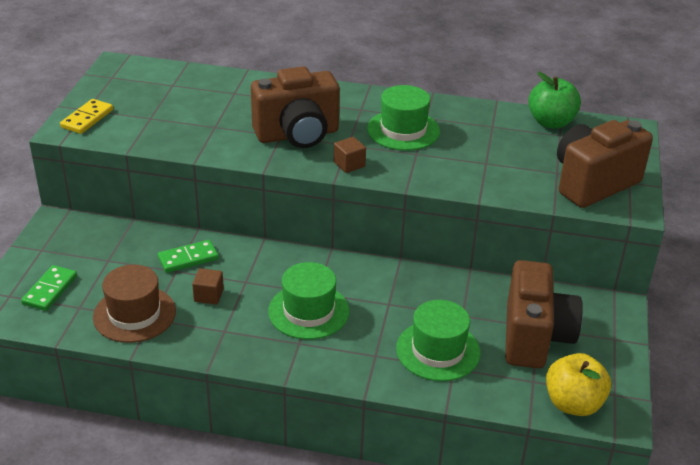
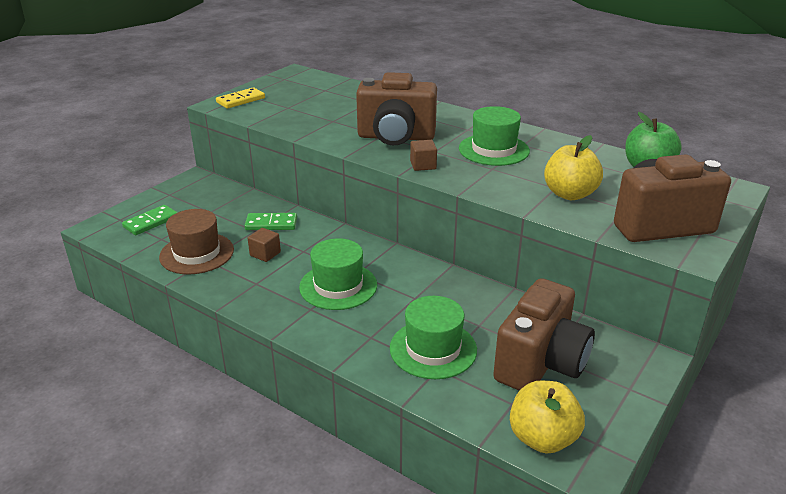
camera: 25 degrees right, 5 degrees down
(503, 168) = (569, 194): none -> yellow apple

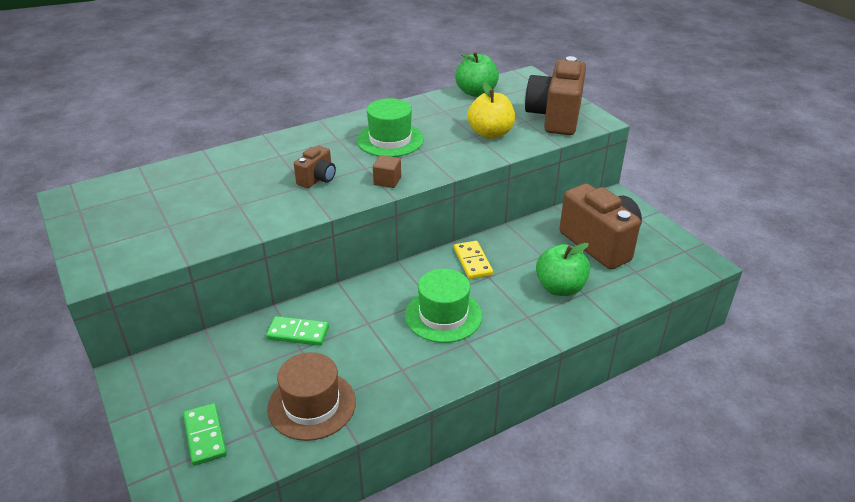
camera: 65 degrees left, 5 degrees up
(240, 100) = (104, 255): yellow domino -> yellow domino (472, 262)
(265, 254) = (353, 351): brown cube -> none
(271, 224) = (298, 333): green domino -> green domino turned 75 degrees clockwise
(396, 137) = (317, 179): brown camera -> brown camera, size x0.49
(433, 349) = (560, 288): green hat -> green apple
(542, 438) = (674, 270): yellow apple -> none

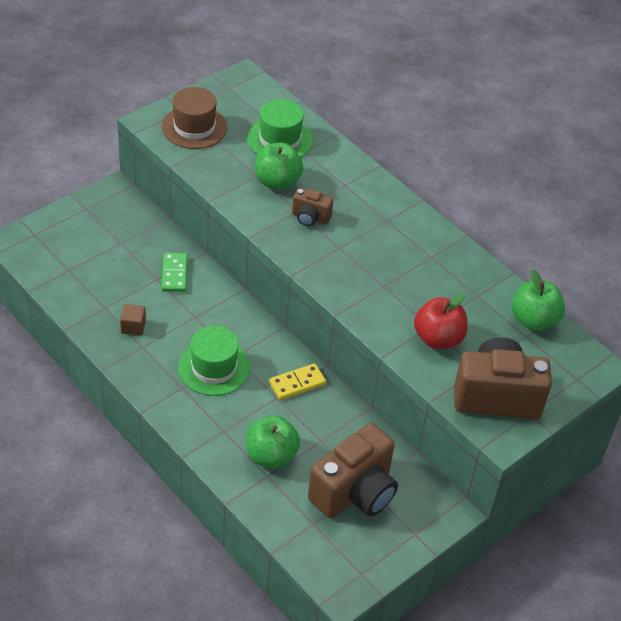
camera: 75 degrees right, 10 degrees up
(205, 436) = (62, 245): green domino -> none
(255, 193) = (277, 182): none -> green apple
(312, 405) = (97, 297): brown hat -> brown hat (194, 127)
(387, 181) = (320, 266): brown cube -> brown cube (133, 327)
(390, 140) = (398, 259): green hat -> green hat (280, 139)
(490, 133) = (438, 339): yellow apple -> red apple

